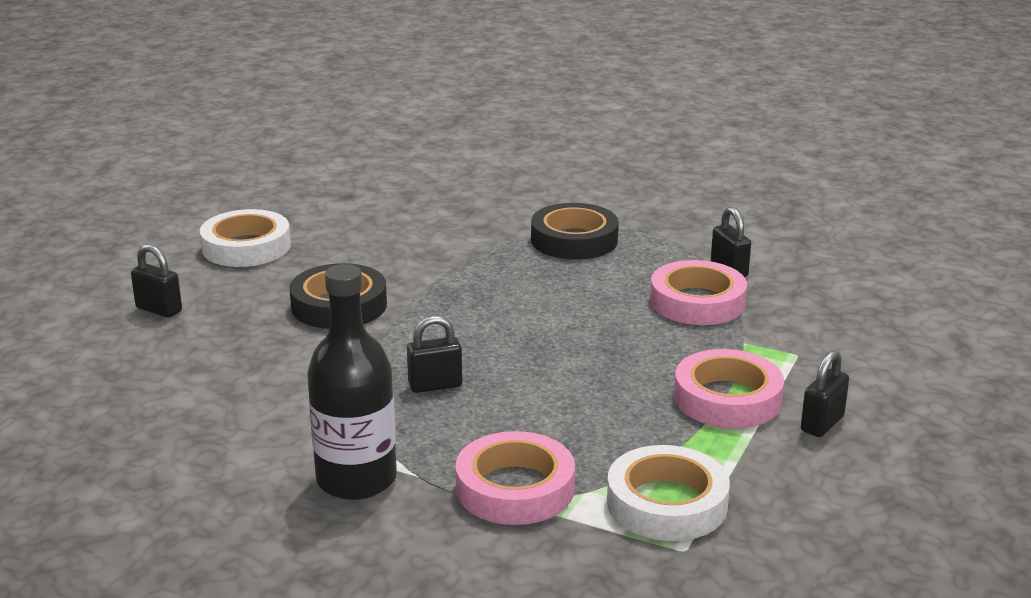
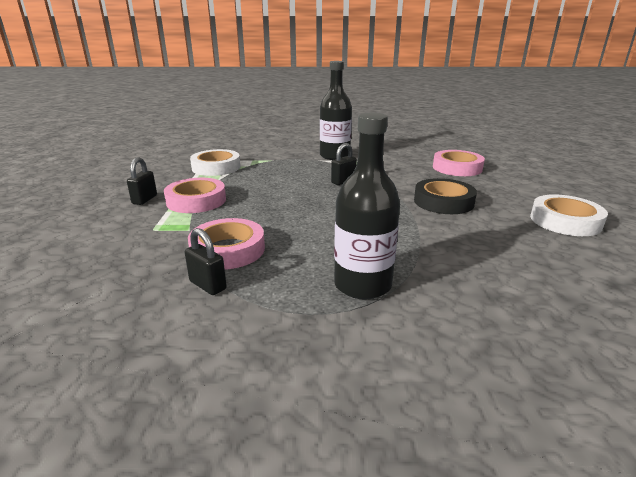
camera: 155 degrees right, 0 degrees up
(159, 309) = (519, 183): black padlock -> none
(515, 488) = (276, 162): pink tape -> pink tape (457, 168)
(574, 240) = (362, 285): black tape -> black bottle

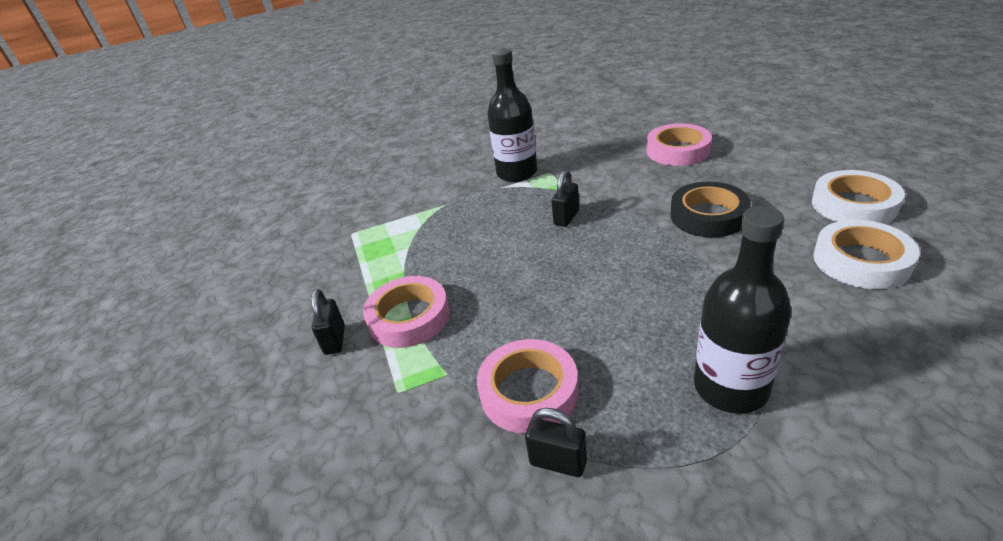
camera: 15 degrees left, 10 degrees up
(216, 167) = (379, 244): white tape -> white tape (861, 261)

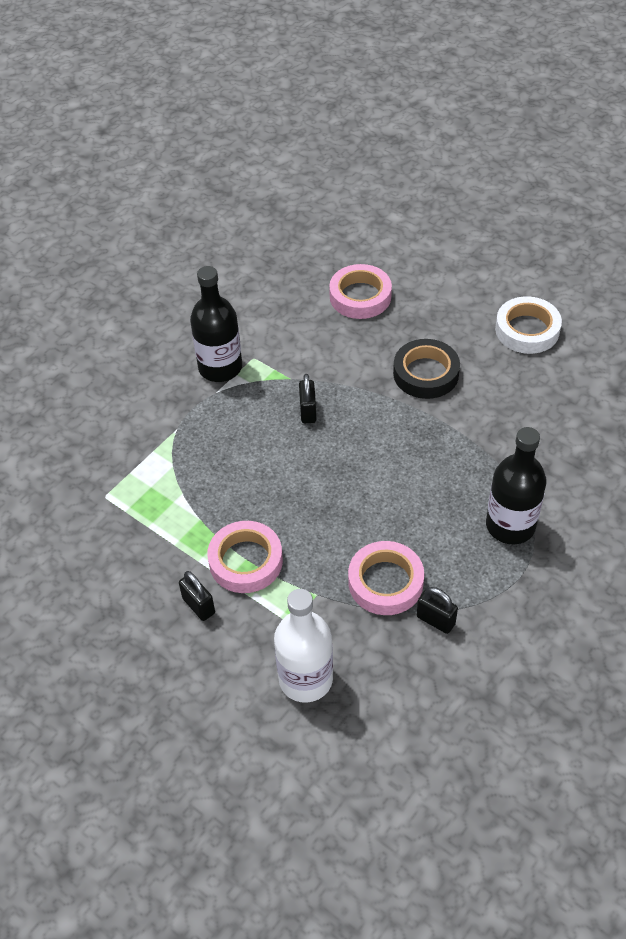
camera: 35 degrees left, 15 degrees up
(360, 460) = (305, 679): none -> white bottle
(558, 462) = (435, 620): black padlock -> black padlock turned 45 degrees clockwise
(861, 261) = (550, 388): white tape -> none

